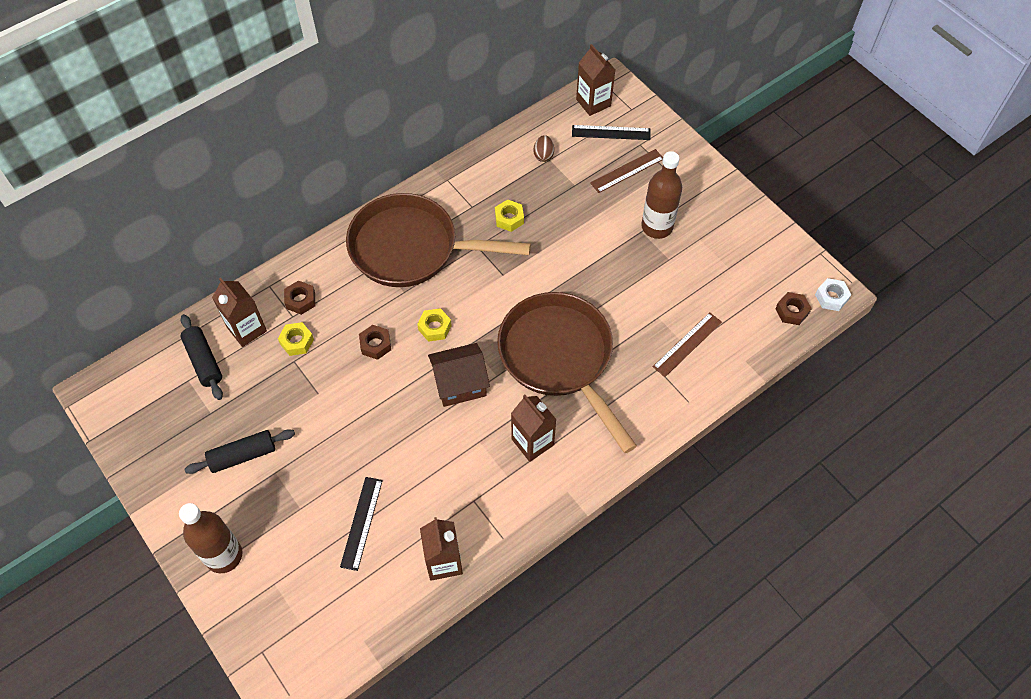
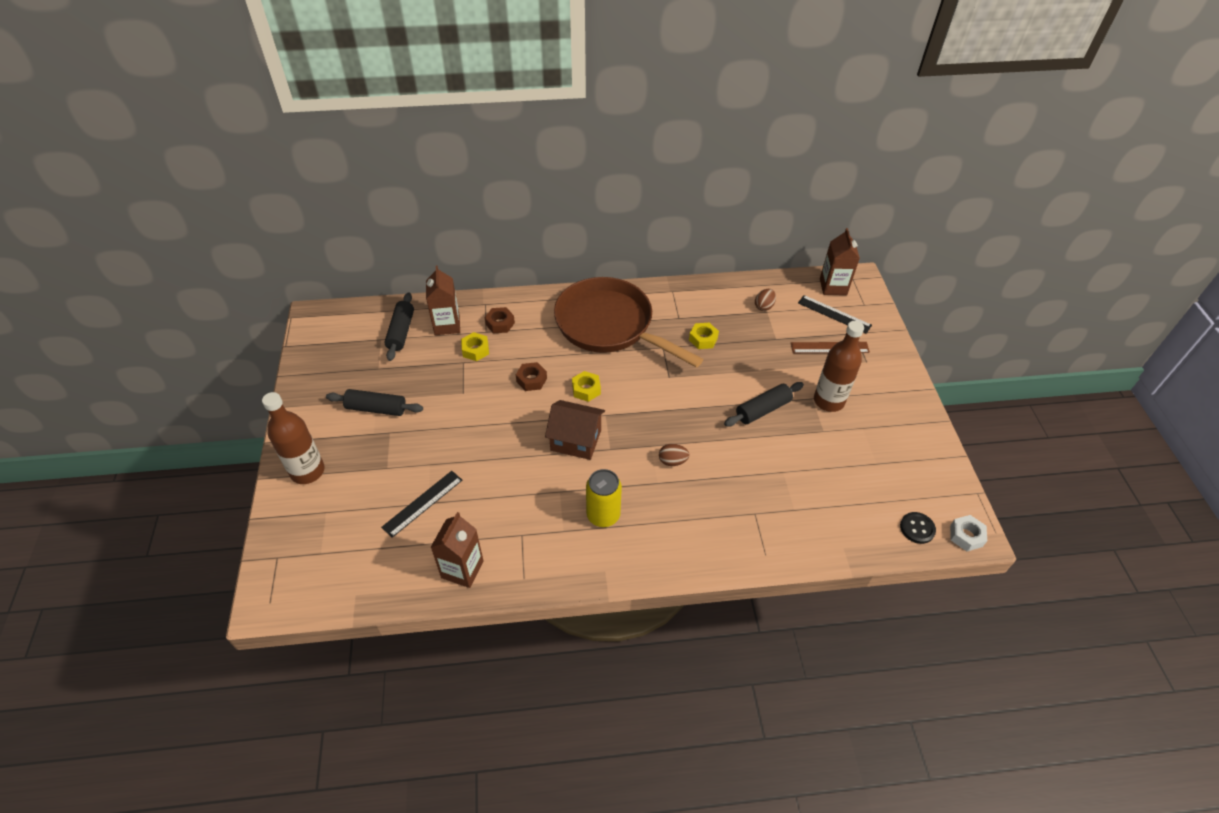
camera: 30 degrees right, 10 degrees down
(532, 442) = (603, 515): brown carton -> yellow can
(559, 358) = (672, 461): brown pan -> brown egg
(606, 265) = (763, 410): none -> black rolling pin
(687, 344) = (795, 506): brown ruler -> none
(792, 311) = (917, 528): brown nut -> black button

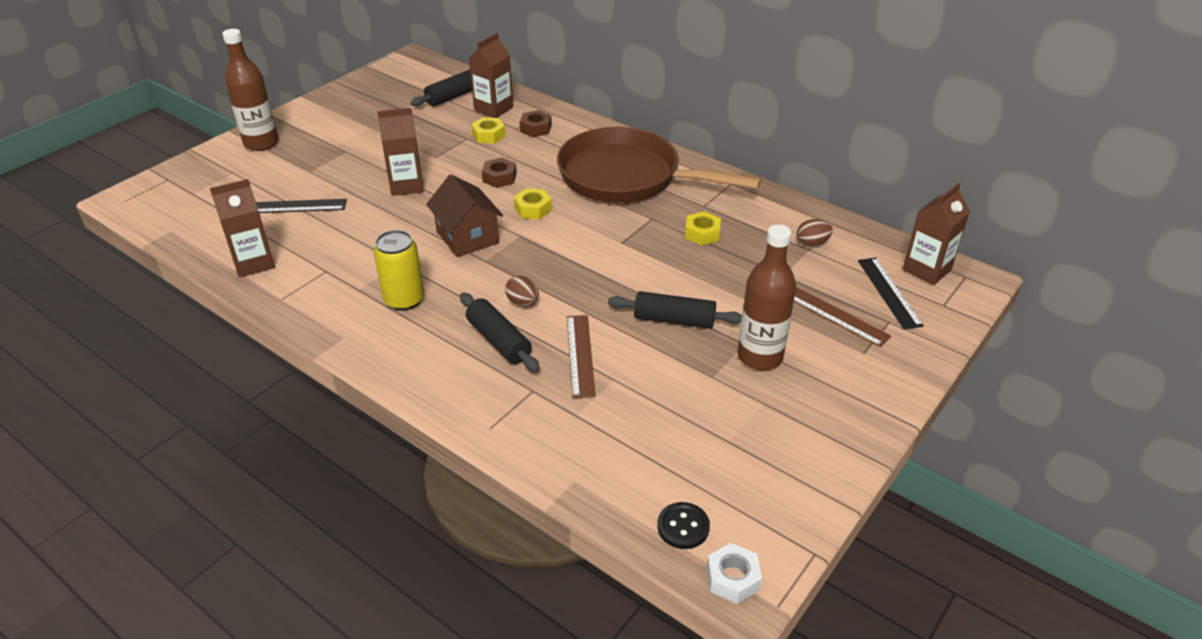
camera: 45 degrees right, 10 degrees down
(376, 409) = (361, 132): black rolling pin -> black rolling pin (498, 341)
(477, 429) = (406, 185): none -> brown carton
(609, 325) = (627, 177): brown pan -> brown pan turned 60 degrees counterclockwise
(748, 471) = (580, 355): none -> brown ruler

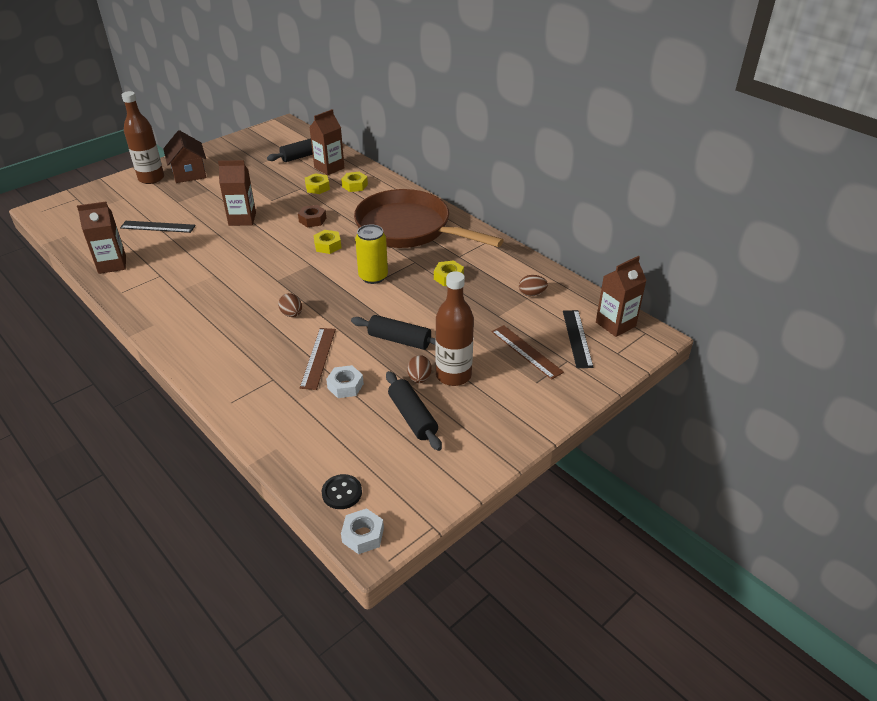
camera: 10 degrees right, 0 degrees up
(404, 300) = (207, 303): yellow can -> yellow can (373, 277)
(467, 237) = (271, 262): brown house -> brown house (189, 173)
(498, 341) = (262, 340): black rolling pin -> black rolling pin (412, 417)
(536, 128) = (355, 185): brown nut -> yellow nut
(630, 387) = (345, 386): none -> white nut
(719, 366) = (419, 378): none -> brown egg

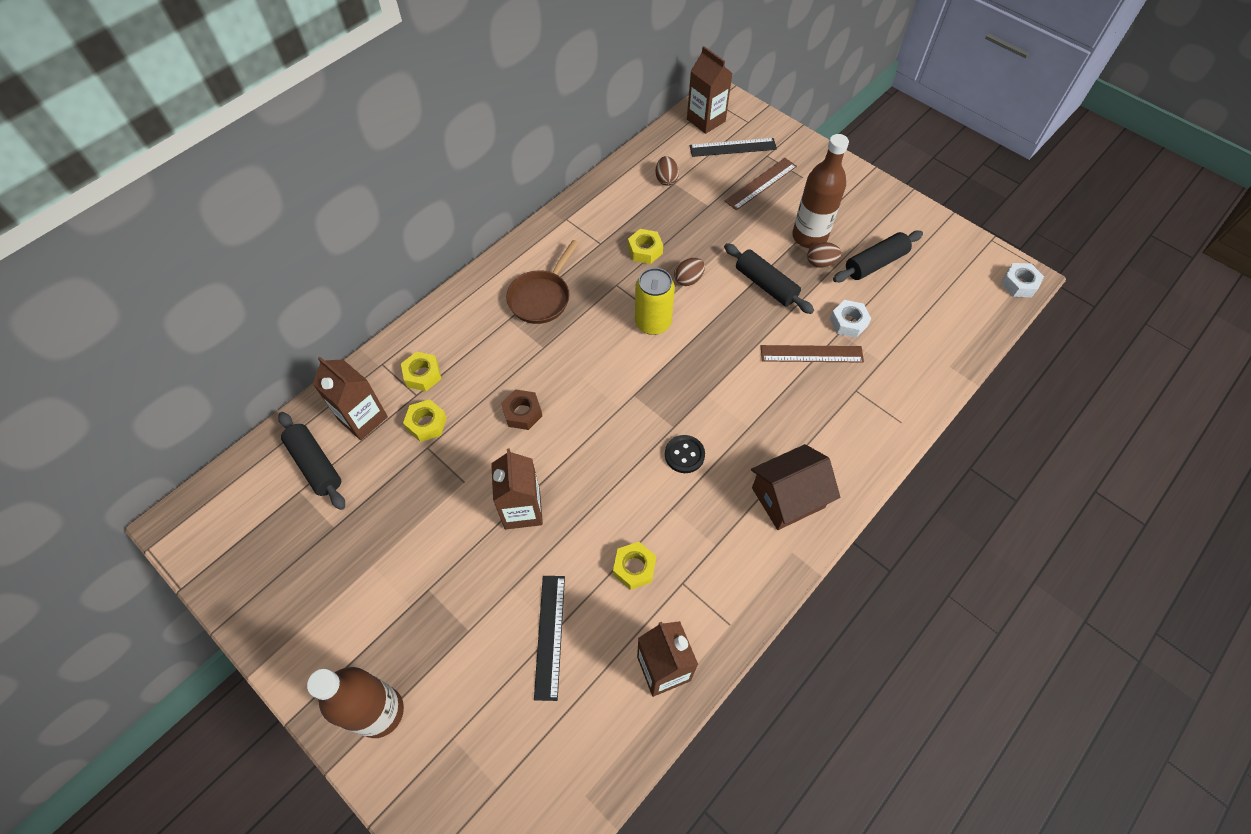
camera: 95 degrees left, 20 degrees up
(189, 173) = (363, 645): brown house -> brown house (788, 497)
(292, 314) = (741, 395): brown egg -> brown egg (688, 279)
(328, 246) = (588, 382): yellow nut -> yellow nut (634, 568)
(342, 493) = (982, 305): black button -> black button (684, 455)
(399, 340) = (766, 285): black rolling pin -> black rolling pin turned 60 degrees counterclockwise
(409, 229) = (541, 297): brown pan -> brown pan, size x0.50

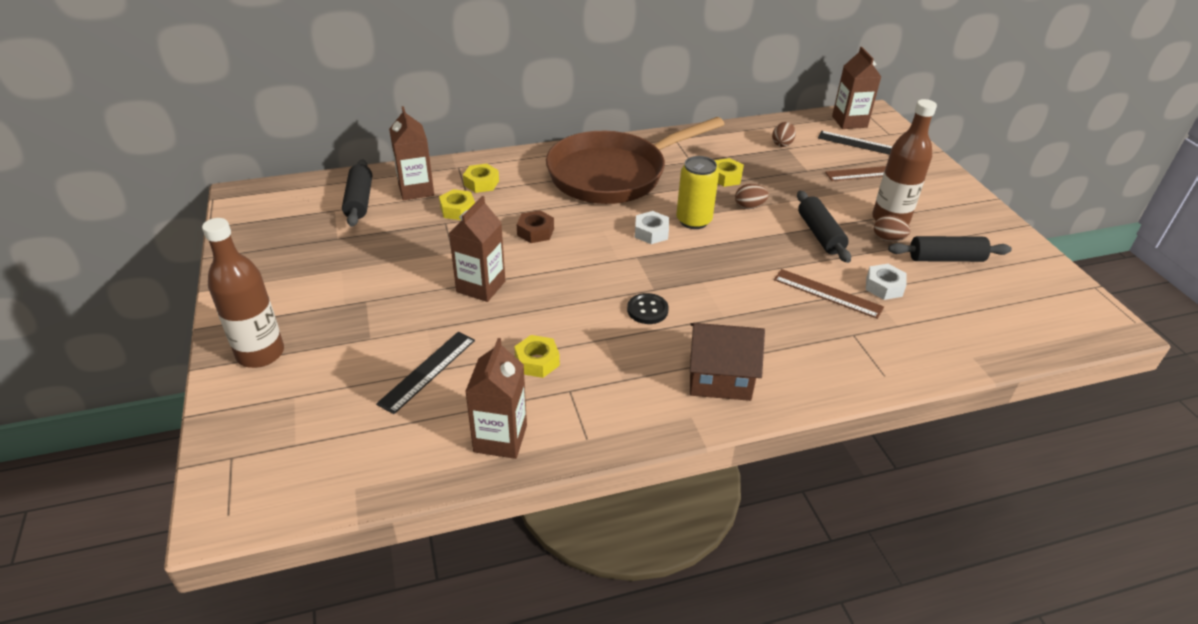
camera: 30 degrees right, 20 degrees down
(541, 297) = (613, 174): brown pan -> brown pan, size x2.01
(1019, 284) = (1104, 329): white nut -> white nut (651, 232)

